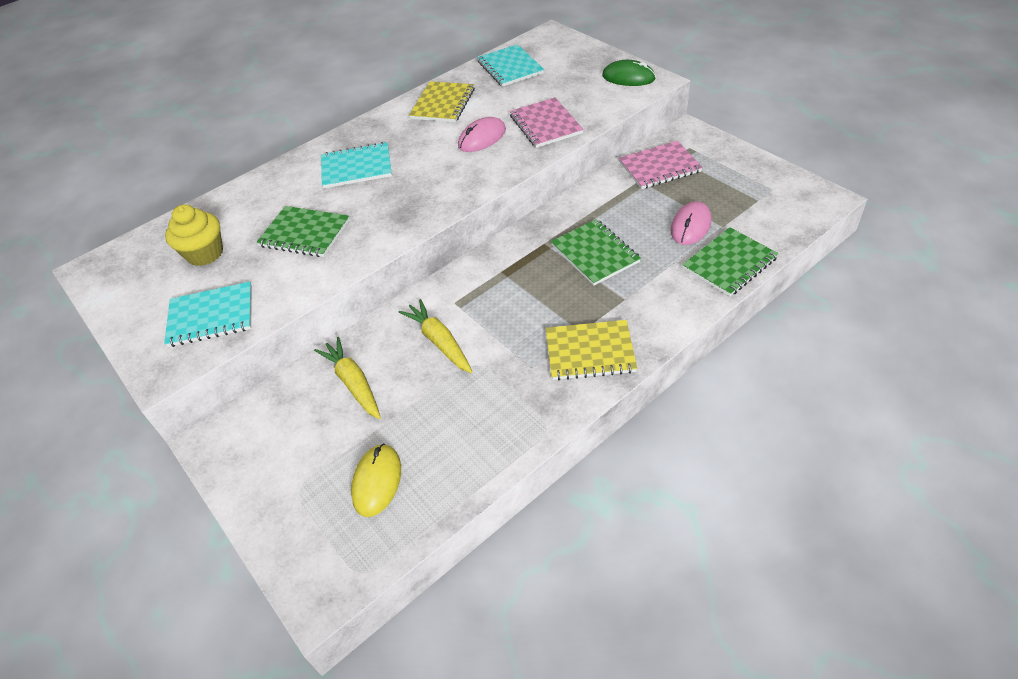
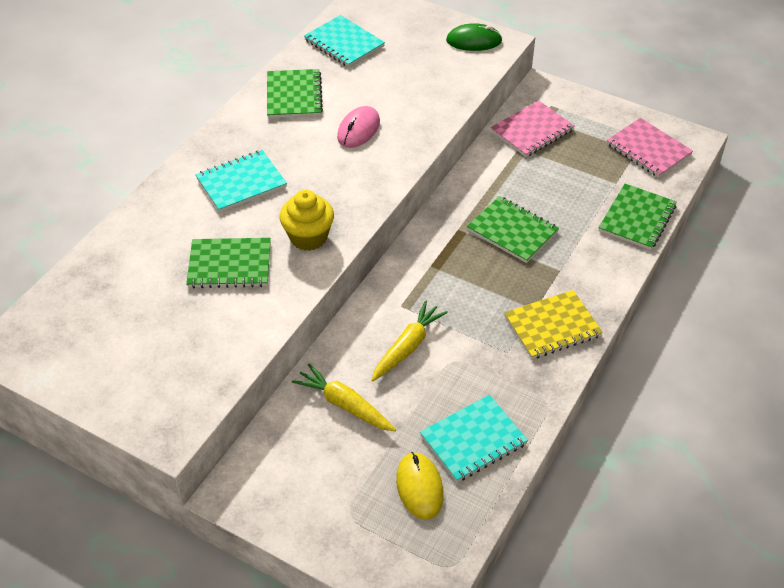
camera: 25 degrees left, 0 degrees up
(205, 253) = (131, 307): yellow cupcake -> yellow cupcake (308, 237)
(211, 316) = (184, 370): turquoise notebook -> turquoise notebook (473, 440)
(439, 342) = (407, 347): yellow carrot -> yellow carrot turned 90 degrees clockwise
(443, 104) = (294, 95): yellow notebook -> green notebook
(545, 124) = (416, 105): pink notebook -> pink notebook (648, 149)
(690, 226) = (587, 187): pink mouse -> none

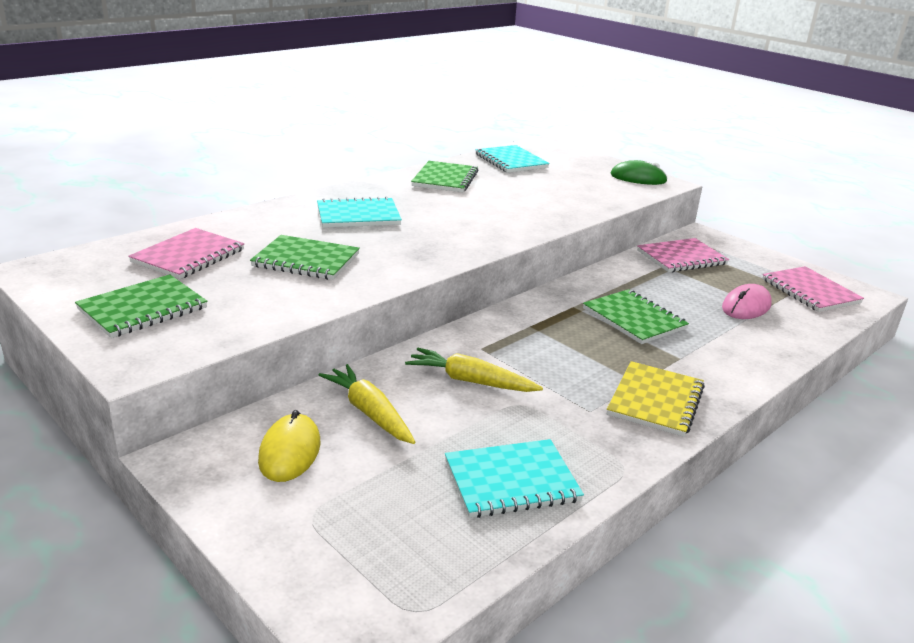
camera: 15 degrees right, 20 degrees down
(125, 290) = (188, 256): none -> pink notebook
(308, 237) = (400, 258): yellow cupcake -> none
(358, 129) = (495, 206): pink mouse -> pink mouse (746, 306)
(407, 347) = (471, 381): yellow carrot -> yellow carrot turned 120 degrees counterclockwise
(419, 487) = (417, 511): yellow mouse -> yellow mouse (290, 451)
(552, 326) = (655, 401): yellow notebook -> yellow notebook turned 60 degrees counterclockwise
(637, 218) = (786, 337): green notebook -> green notebook (143, 309)

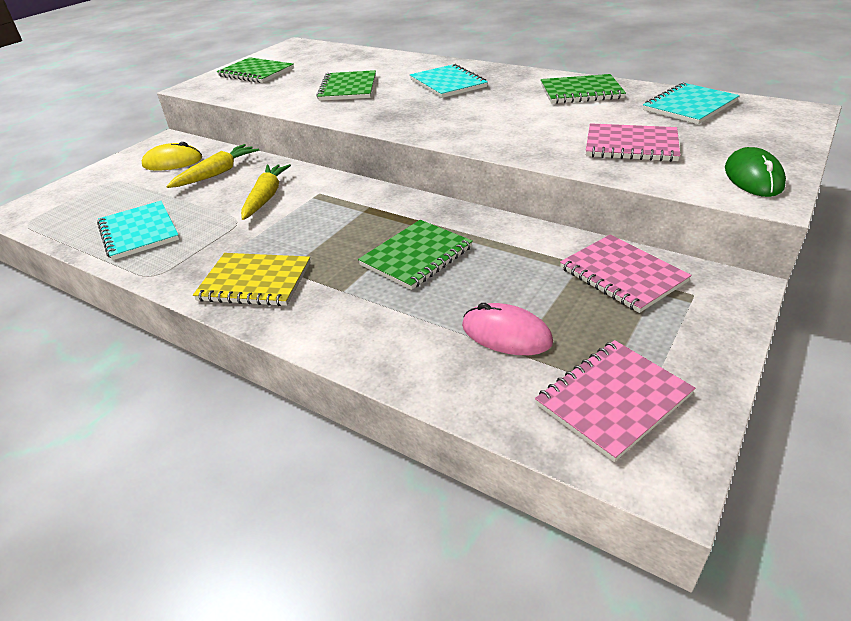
camera: 80 degrees right, 10 degrees up
(188, 256) = (333, 63): pink notebook -> pink notebook (631, 145)

